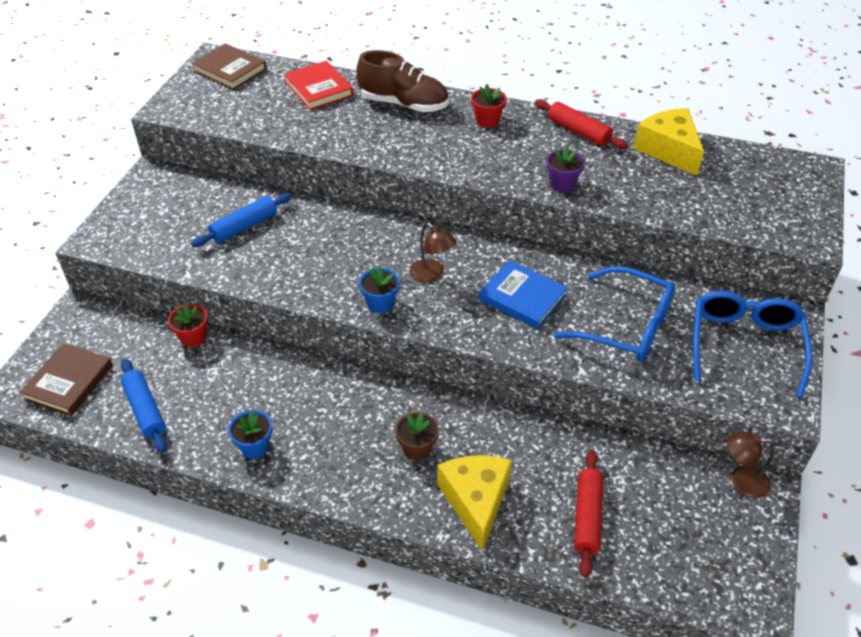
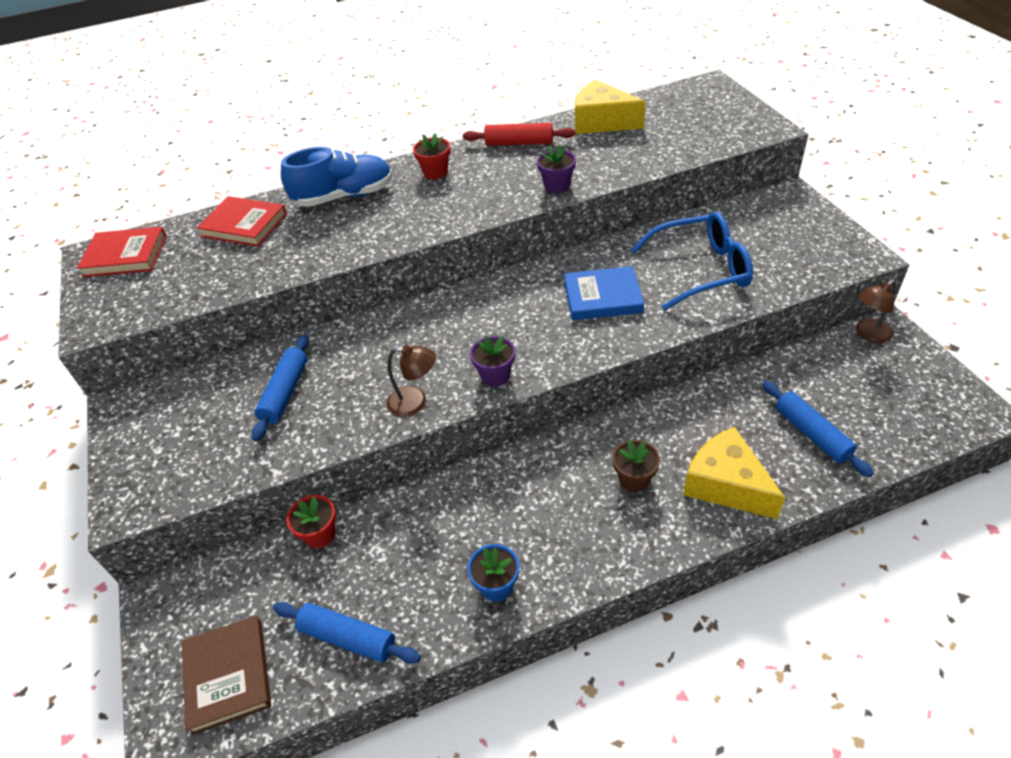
camera: 35 degrees left, 0 degrees up
(230, 70) = (125, 256): brown book -> red book
(380, 303) = (495, 375): blue flower pot -> purple flower pot
(404, 104) = (344, 196): brown shoe -> blue shoe
(432, 275) = (510, 325): brown lamp -> brown lamp (415, 402)
(587, 517) = (811, 434): red rolling pin -> blue rolling pin
(744, 345) = (789, 232): blue glasses -> none

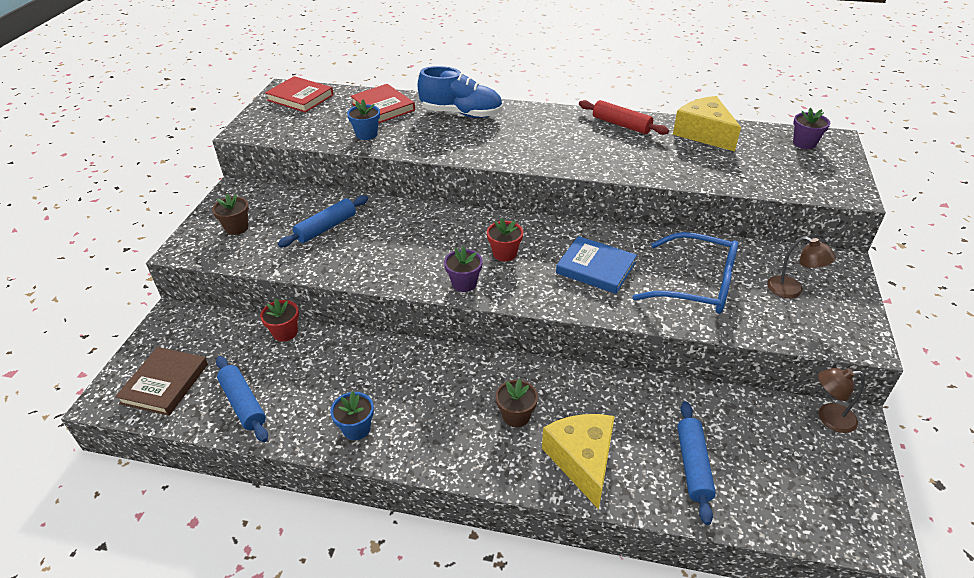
camera: 30 degrees right, 5 degrees down
(171, 447) = (237, 228): none -> brown flower pot
(258, 264) = (366, 134): none -> blue flower pot
(415, 402) = (396, 273): brown lamp -> brown lamp (792, 290)
(435, 172) = (538, 121): red flower pot -> red flower pot (504, 253)
(557, 186) = (617, 166): purple flower pot -> purple flower pot (804, 143)

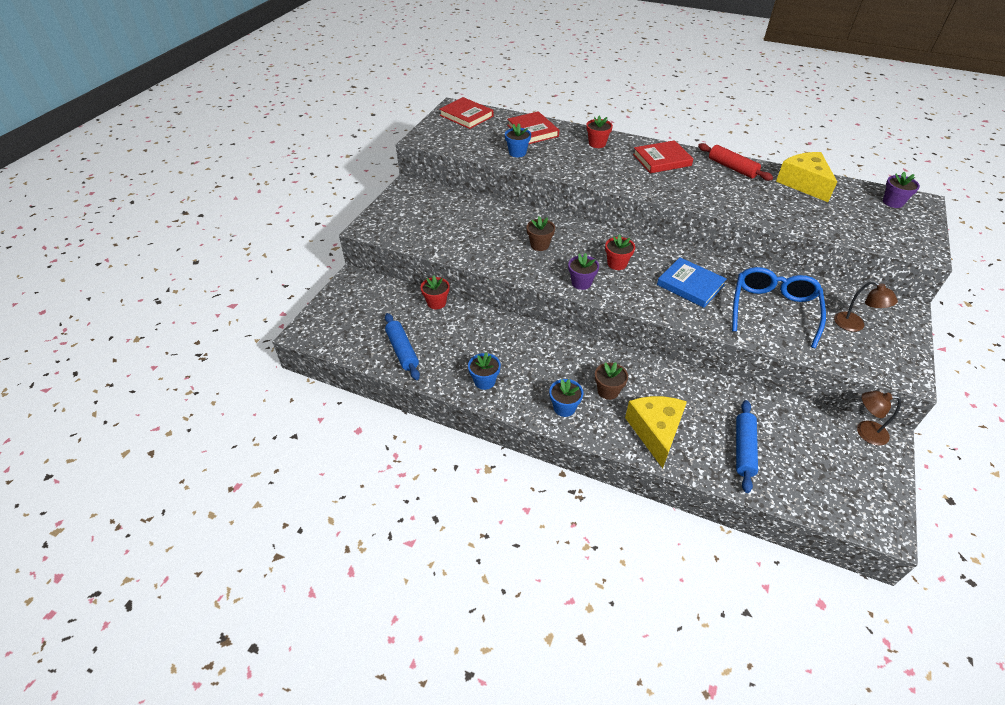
camera: 10 degrees right, 5 degrees up
(165, 383) = (346, 328): brown book -> none
(237, 228) = (408, 216): brown flower pot -> brown flower pot (539, 245)
(326, 228) = (477, 225): blue rolling pin -> none
(461, 114) = (597, 143): blue shoe -> red flower pot
(463, 448) = (564, 408): none -> blue flower pot
(539, 124) = (662, 160): none -> red book
(697, 285) = (773, 310): blue glasses -> blue glasses turned 105 degrees counterclockwise

